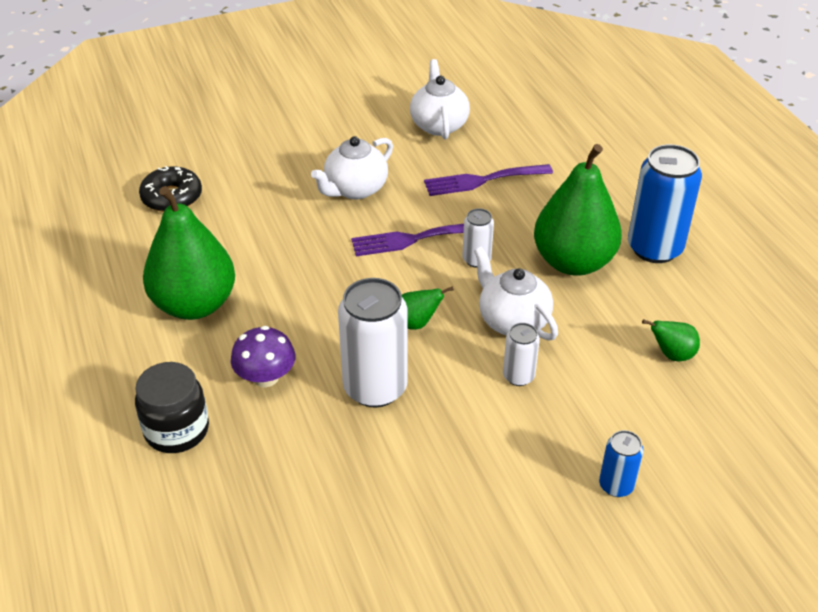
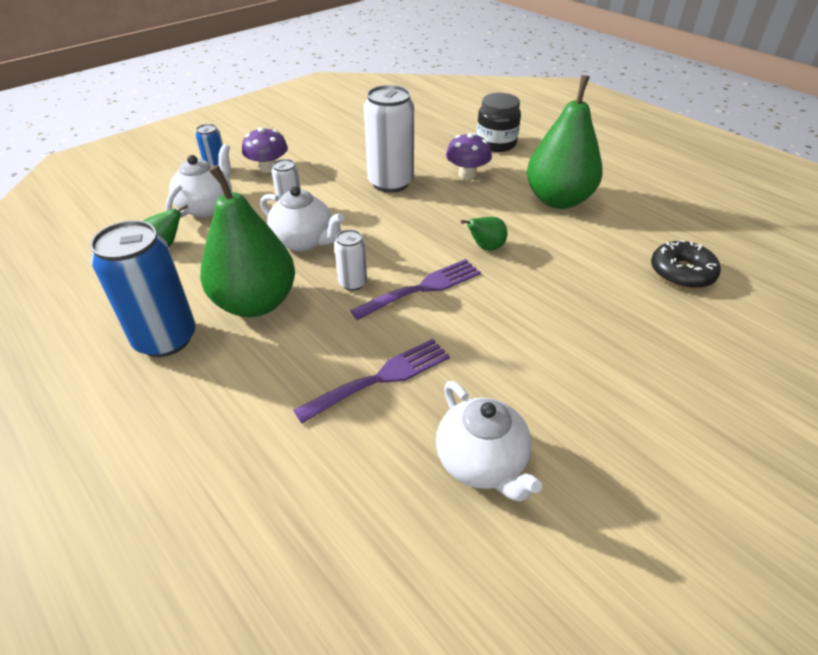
camera: 160 degrees right, 0 degrees up
(355, 189) = (517, 327): white teapot -> white teapot (207, 207)
(416, 323) = (382, 223): green pear -> green pear (485, 248)
(537, 469) = (268, 168): none -> purple mushroom

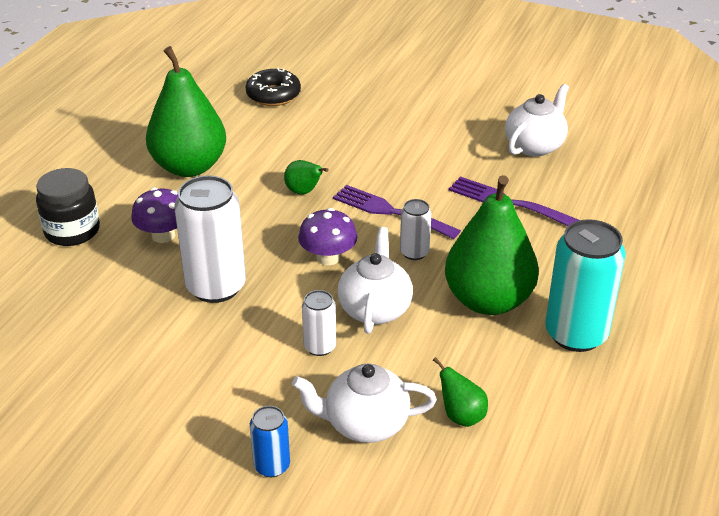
camera: 115 degrees left, 5 degrees down
(165, 339) = (576, 334): blue can -> turquoise can
(268, 168) = (237, 412): purple mushroom -> purple mushroom (328, 257)

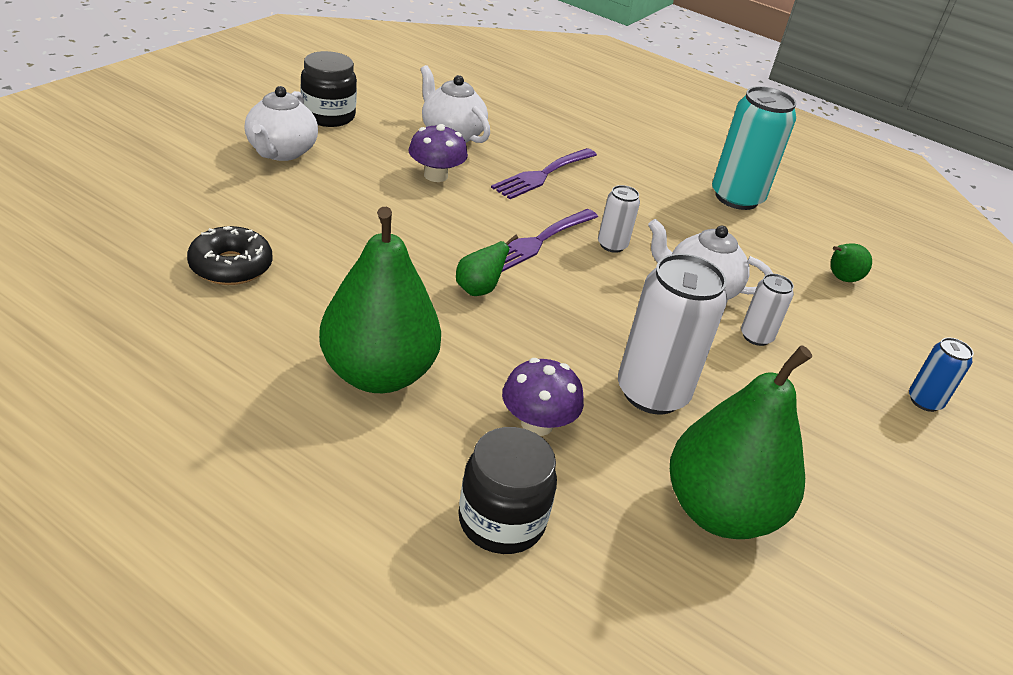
camera: 85 degrees left, 0 degrees up
(328, 257) = (610, 300): purple mushroom -> purple mushroom (435, 175)
(365, 424) = (859, 332): white teapot -> white teapot (281, 152)
(488, 300) = (690, 225): green pear -> green pear (719, 512)
(506, 87) = (328, 116): none -> black jar

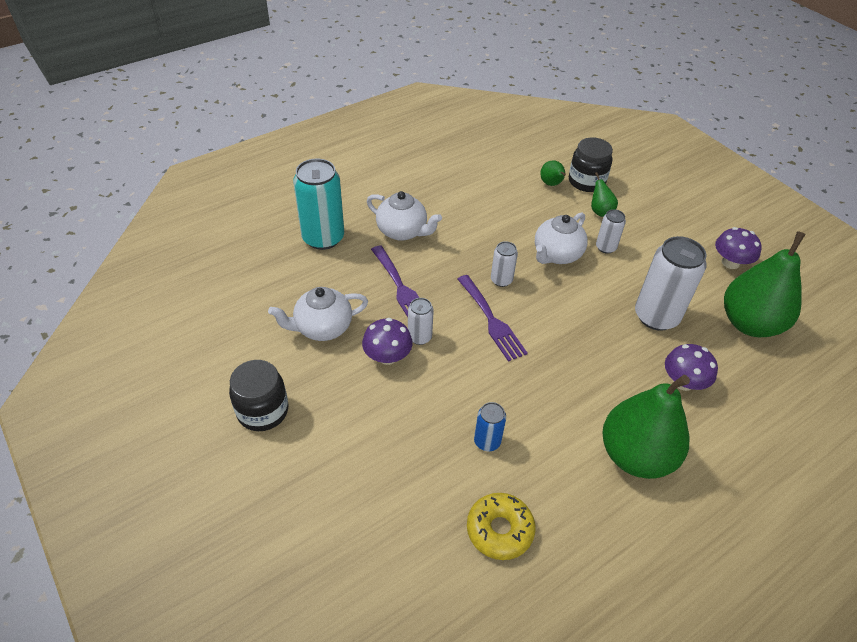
camera: 65 degrees left, 10 degrees up
(231, 266) = (499, 530): black donut -> yellow donut
(281, 152) = (321, 462): white teapot -> white teapot (402, 231)
(476, 193) = (419, 337): none -> white can
(478, 290) = (546, 372): green pear -> green pear (600, 211)
(501, 521) = (763, 424): black jar -> black jar (586, 181)
(736, 198) = (453, 193): turquoise can -> turquoise can (323, 238)
(853, 489) = (730, 262): none -> purple mushroom
(924, 401) = (663, 203): blue can -> blue can (487, 441)

